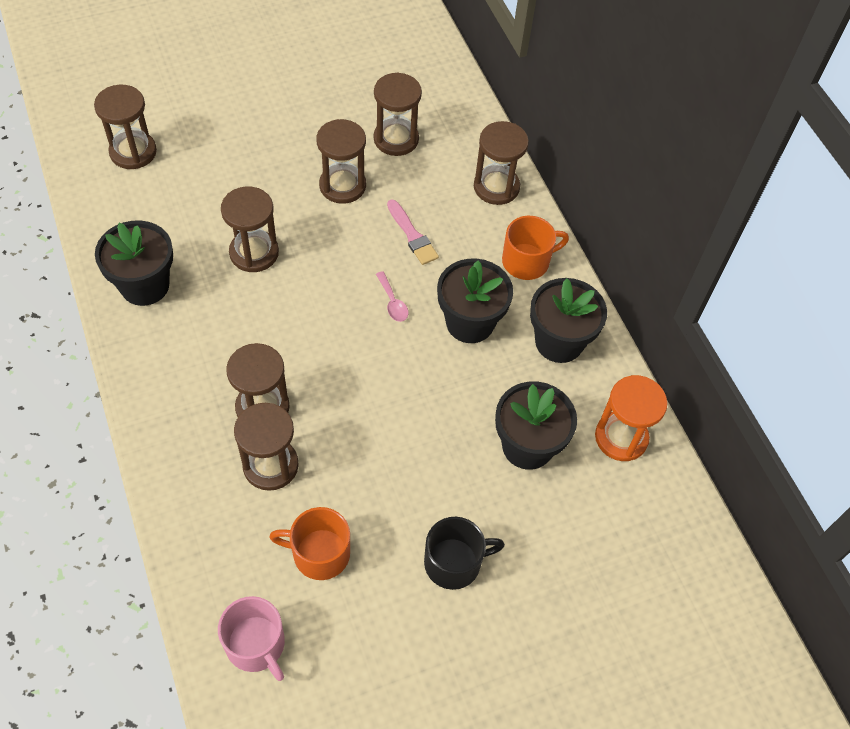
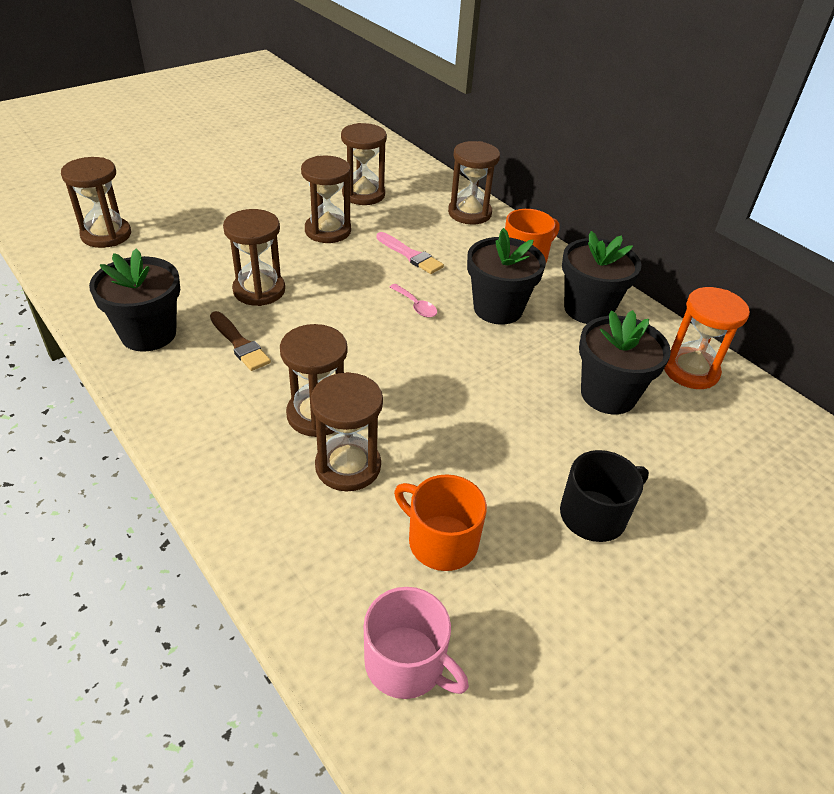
camera: 15 degrees left, 15 degrees down
(219, 314) = (239, 344): none -> brown brush
(319, 553) = (441, 541): orange mug -> orange mug turned 45 degrees clockwise

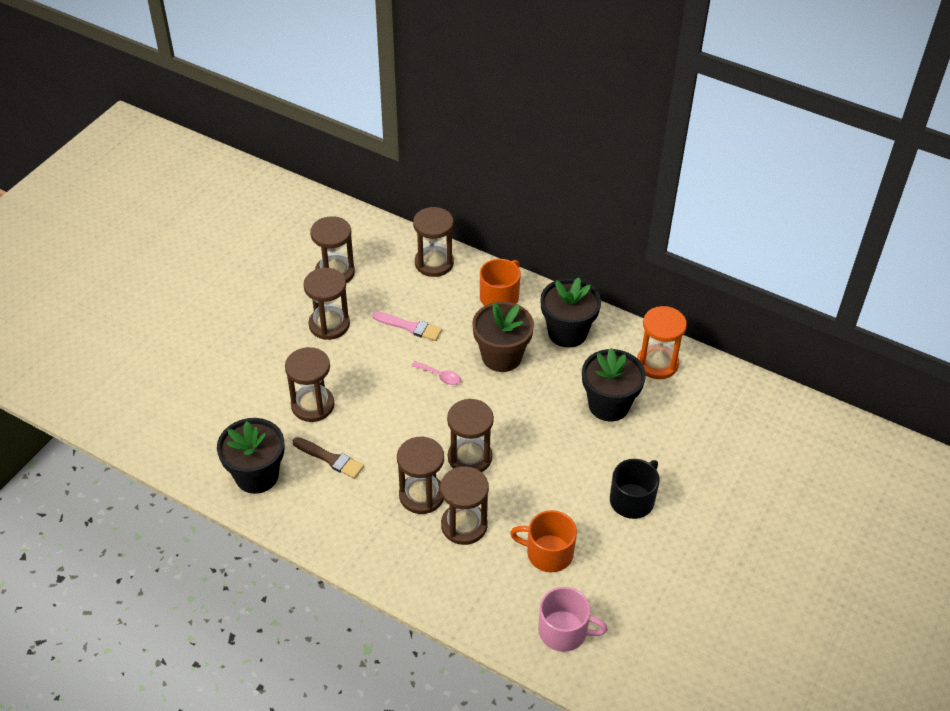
camera: 20 degrees left, 5 degrees up
(106, 235) = (149, 395): brown hourglass -> brown hourglass (469, 457)
(498, 309) = (501, 356): black flower pot -> brown flower pot

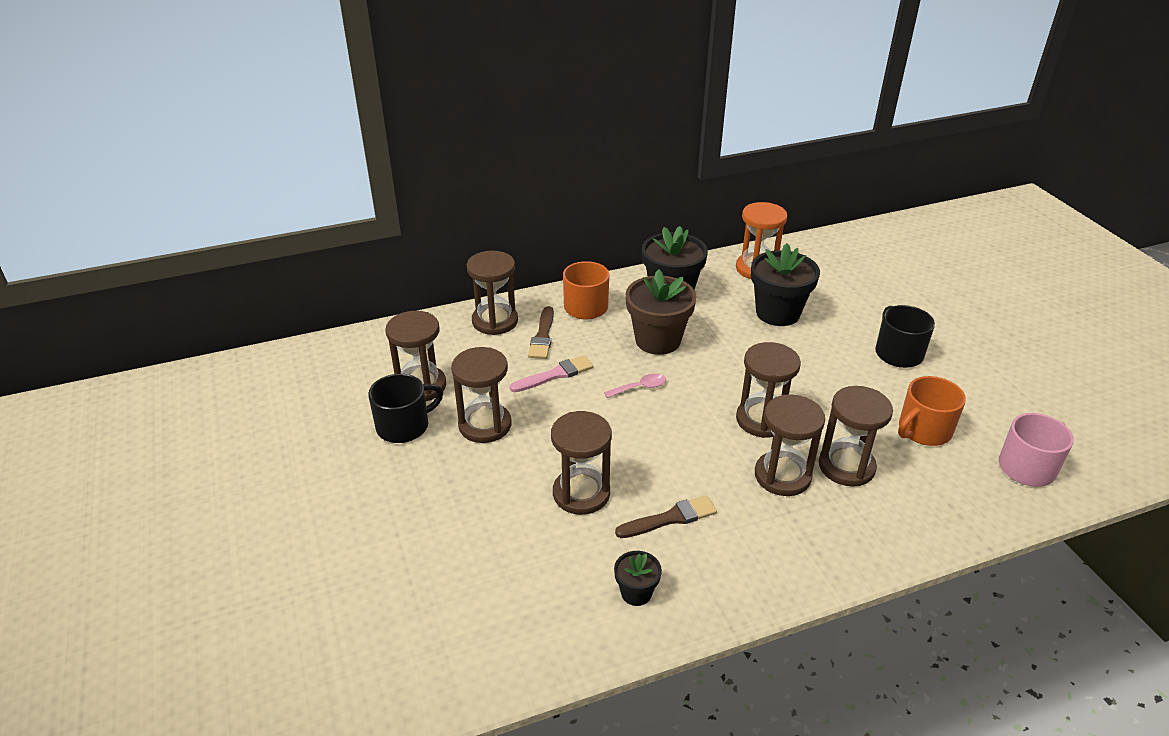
camera: 50 degrees left, 10 degrees down
(257, 475) = (636, 593): black flower pot -> black flower pot, size x0.50
(293, 290) = (404, 426): none -> black mug
(443, 296) = (542, 336): none -> brown brush

